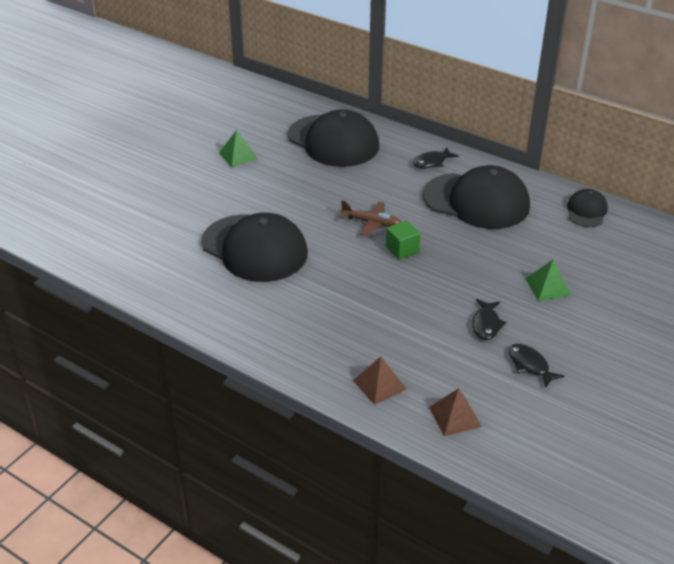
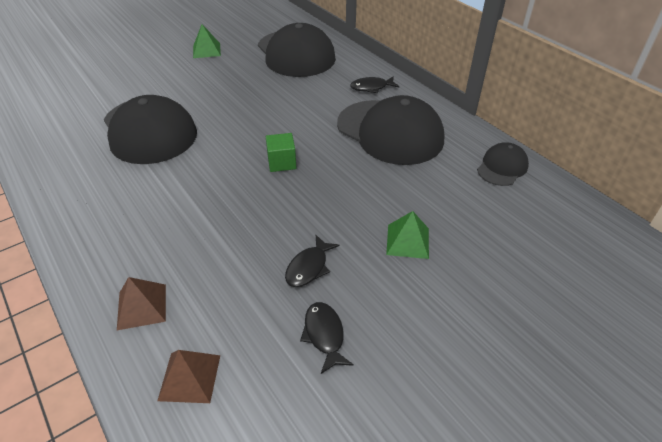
camera: 20 degrees right, 5 degrees up
(371, 223) = (273, 130): brown plane -> none

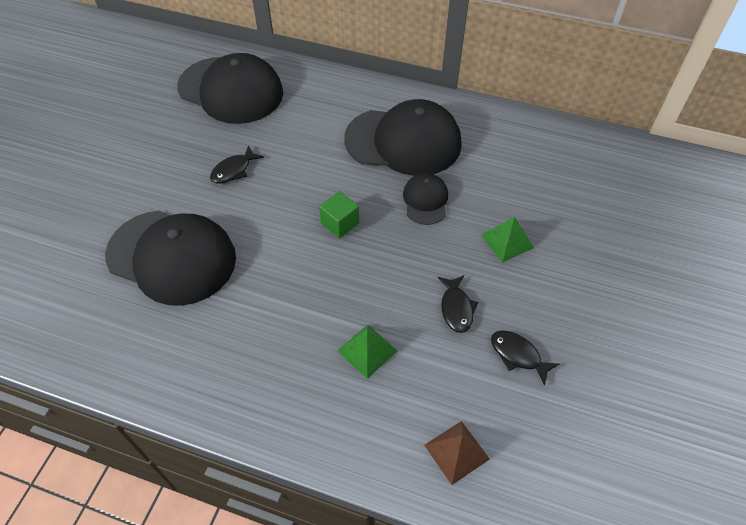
camera: 35 degrees left, 10 degrees up
(141, 306) = (360, 425): brown pyramid -> none
(206, 50) = (127, 129): green pyramid -> green pyramid (367, 350)
(371, 87) = (344, 99): black fish -> black fish (234, 170)
(502, 167) = (518, 132): black cap -> black cap (425, 200)

